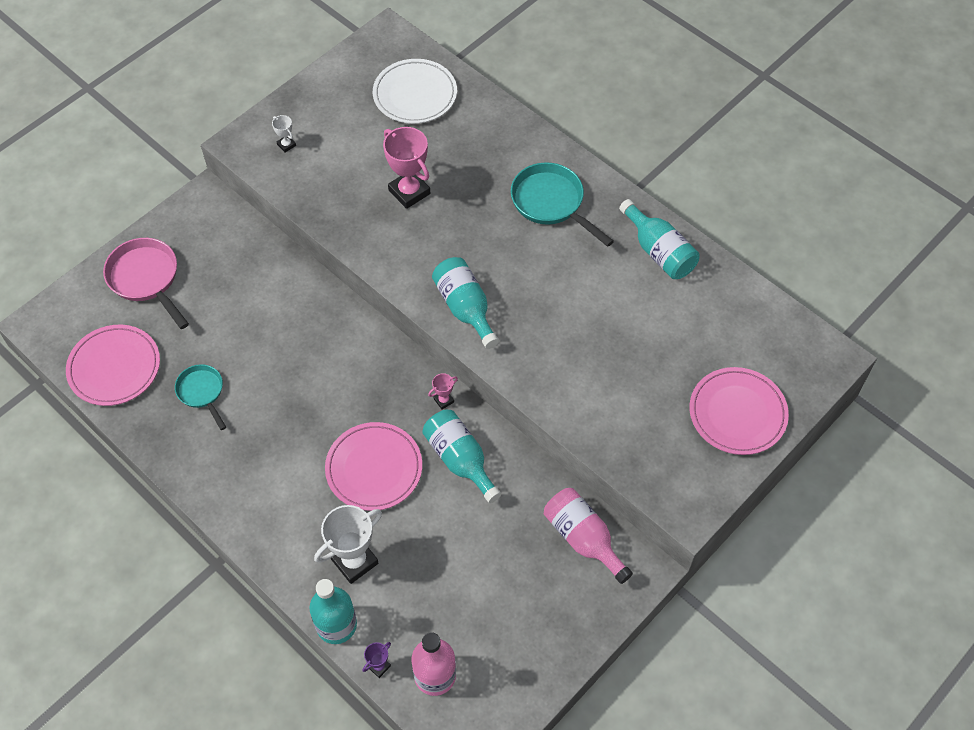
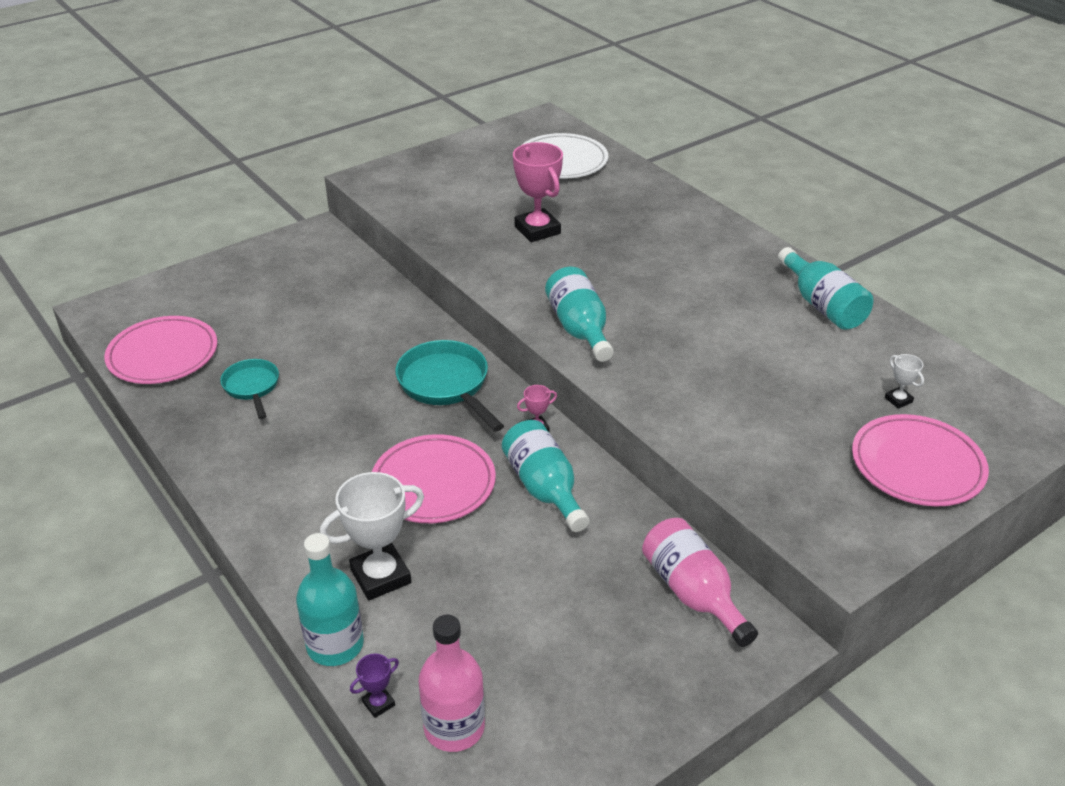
camera: 10 degrees right, 20 degrees down
(146, 279) = (230, 287): pink pan -> none
(286, 145) = (414, 184): white trophy -> white trophy (898, 400)
(551, 203) = (698, 254): turquoise pan -> turquoise pan (446, 385)

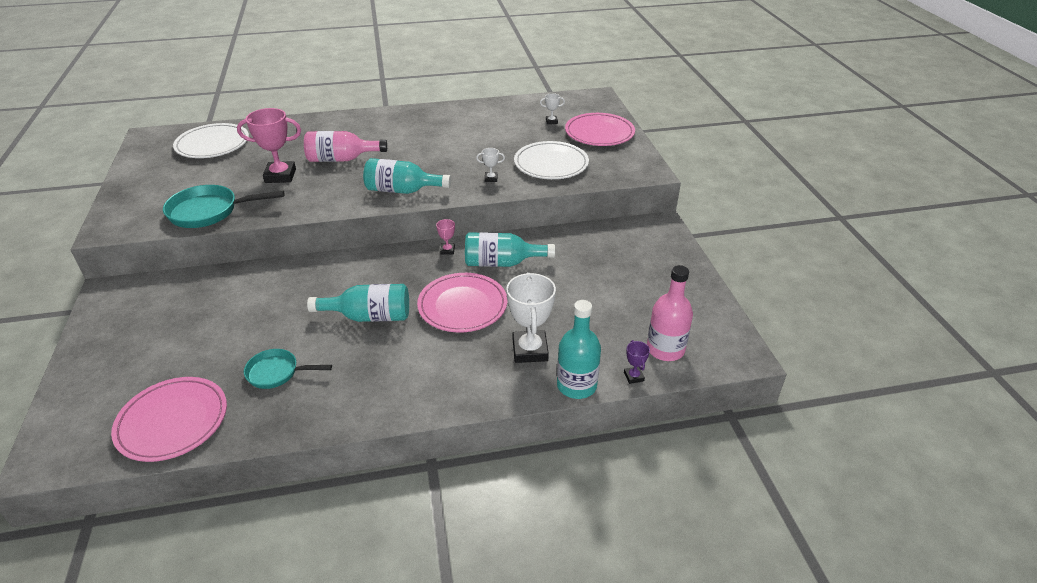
camera: 65 degrees left, 0 degrees up
(446, 385) = (371, 275): turquoise pan -> turquoise pan (209, 212)
(672, 393) = (491, 178): none -> white trophy
(693, 593) = (615, 238): pink bottle -> pink bottle (341, 159)
(766, 440) = (551, 164): none -> white plate
(822, 305) = (461, 114): turquoise bottle -> turquoise bottle (369, 316)

